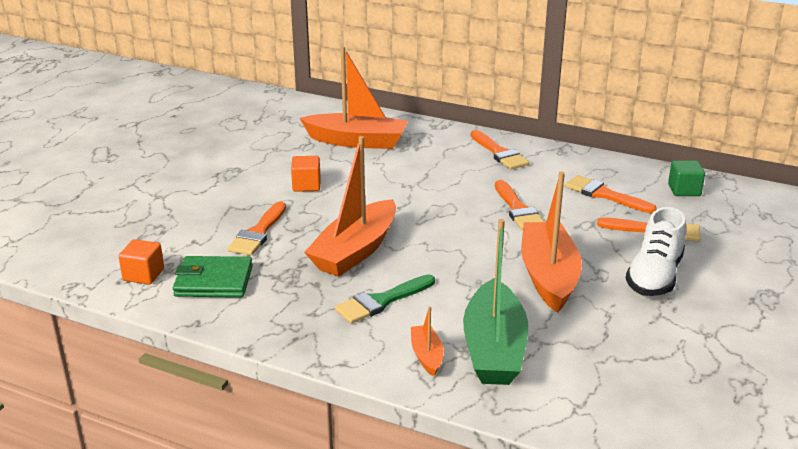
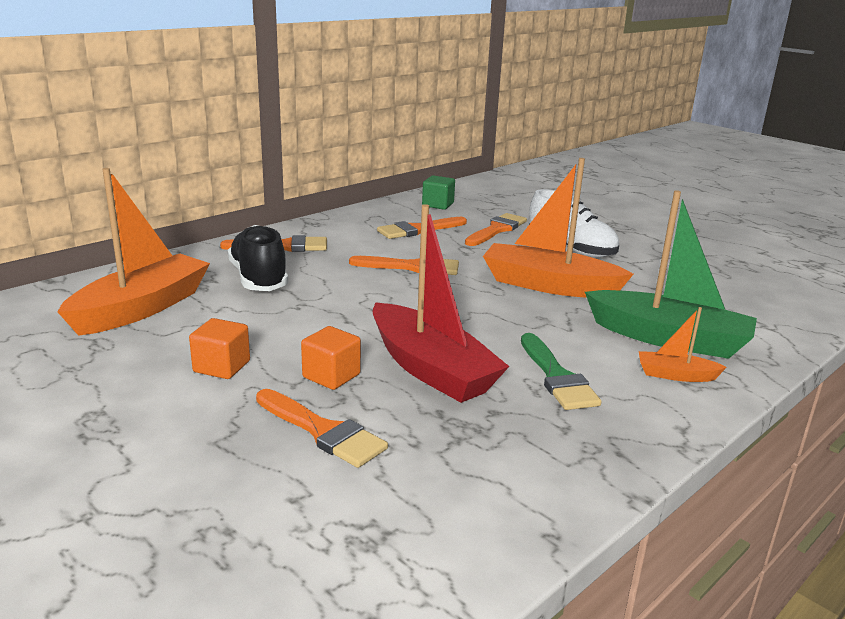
camera: 70 degrees left, 5 degrees down
(143, 275) = (368, 578): orange cube -> orange cube (331, 376)
(214, 281) = (437, 498): green wallet -> none
(355, 251) = (430, 369): orange boat -> red boat
(434, 161) = (259, 279): none -> black shoe

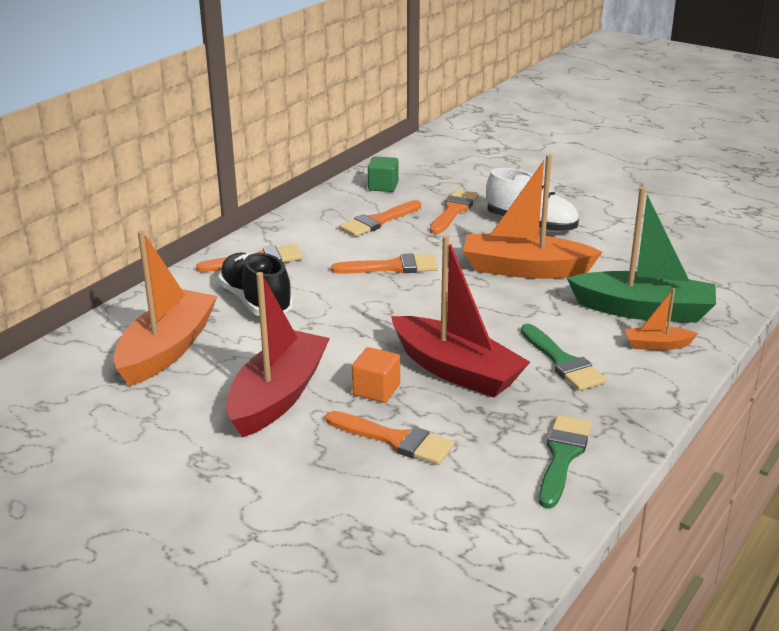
camera: 10 degrees left, 5 degrees up
(222, 367) = (278, 396): orange cube -> red boat
(517, 482) = (562, 456): none -> green brush

